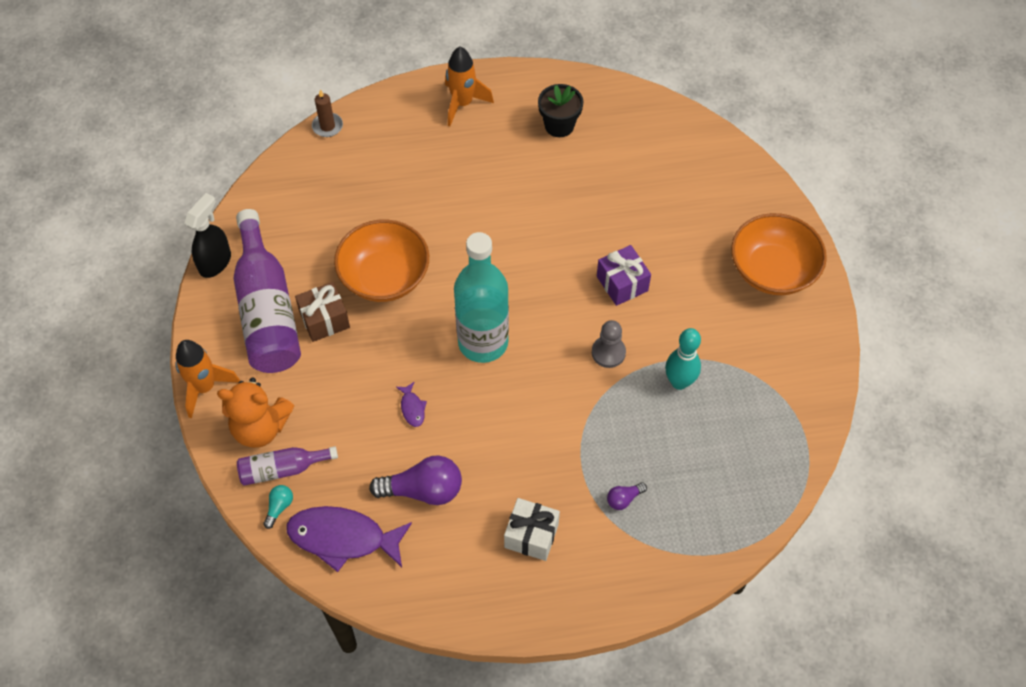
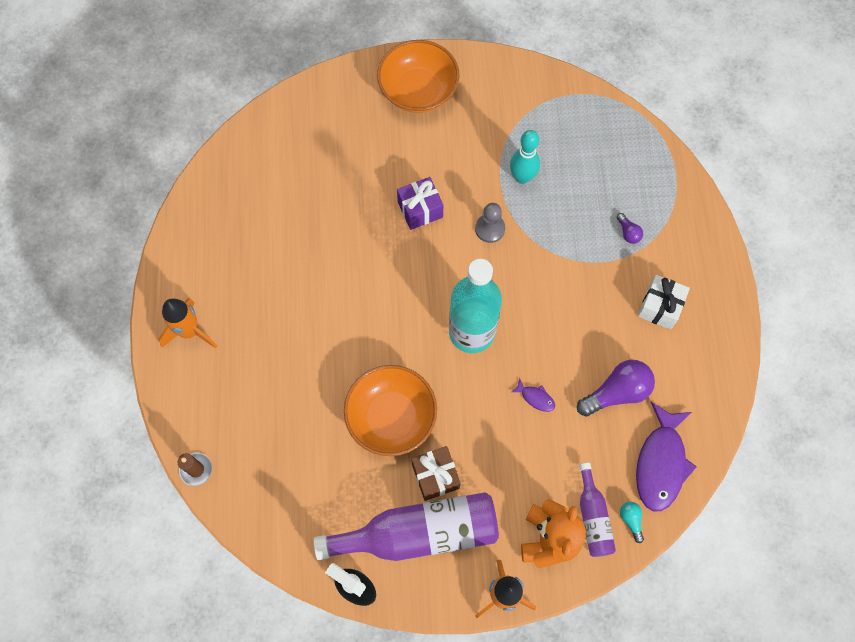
camera: 85 degrees left, 10 degrees up
(279, 507) = (631, 520): turquoise light bulb -> turquoise light bulb turned 45 degrees clockwise
(412, 408) = (535, 398): purple fish -> purple fish turned 45 degrees clockwise
(423, 490) = (616, 392): purple light bulb -> purple light bulb turned 60 degrees clockwise
(559, 125) = (233, 244): black flower pot -> none

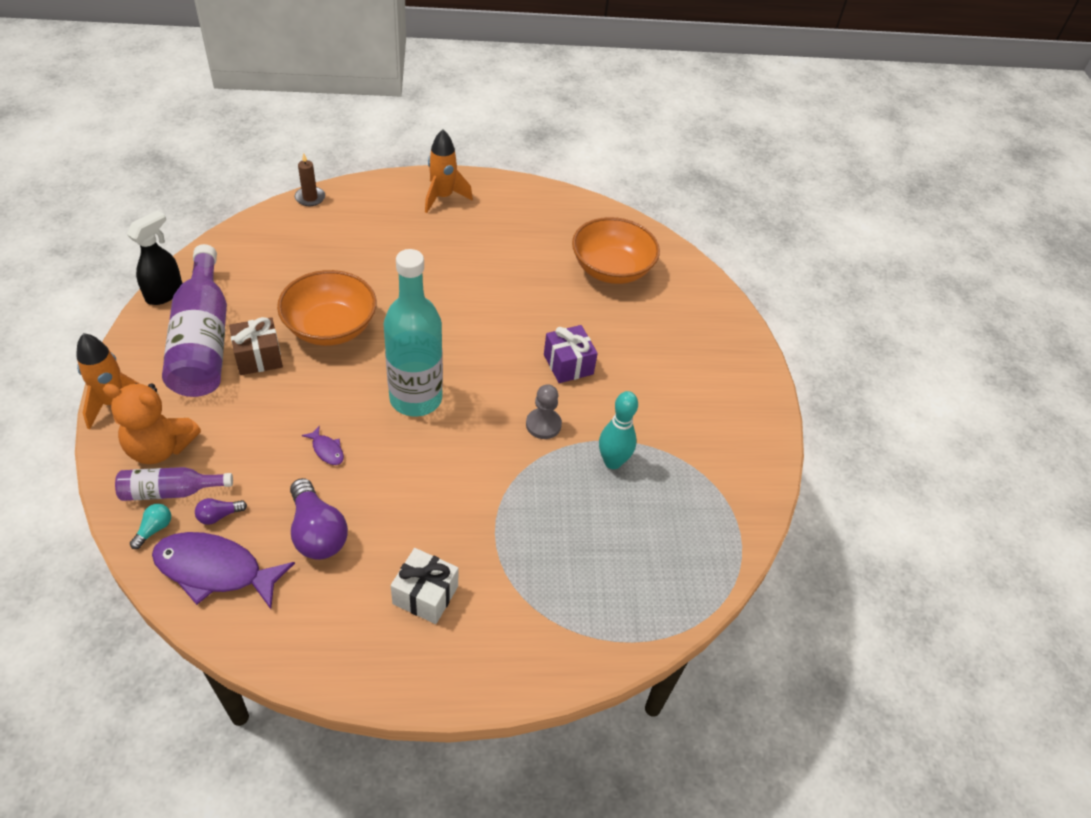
camera: 85 degrees right, 20 degrees down
(418, 91) = (721, 372): orange bowl -> orange bowl (611, 269)
(535, 398) = (327, 450): purple fish -> purple fish turned 75 degrees counterclockwise
(628, 232) = (535, 570): purple light bulb -> purple light bulb (219, 516)
(631, 520) = (154, 529): turquoise light bulb -> turquoise light bulb turned 45 degrees counterclockwise

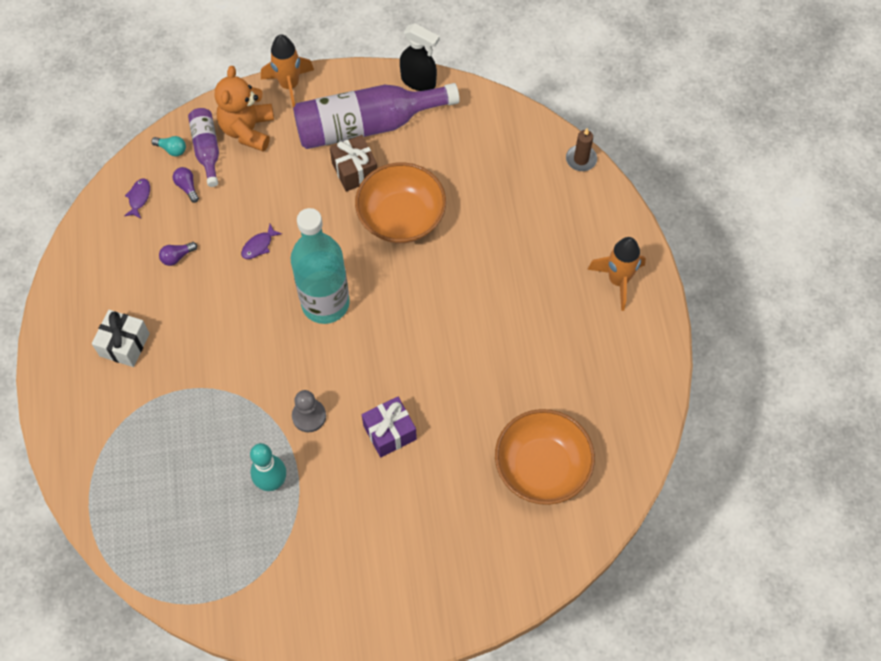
camera: 90 degrees right, 15 degrees up
(215, 570) = (139, 198): purple fish -> purple fish, size x0.43
(317, 532) = (177, 257): purple light bulb -> purple light bulb, size x0.48

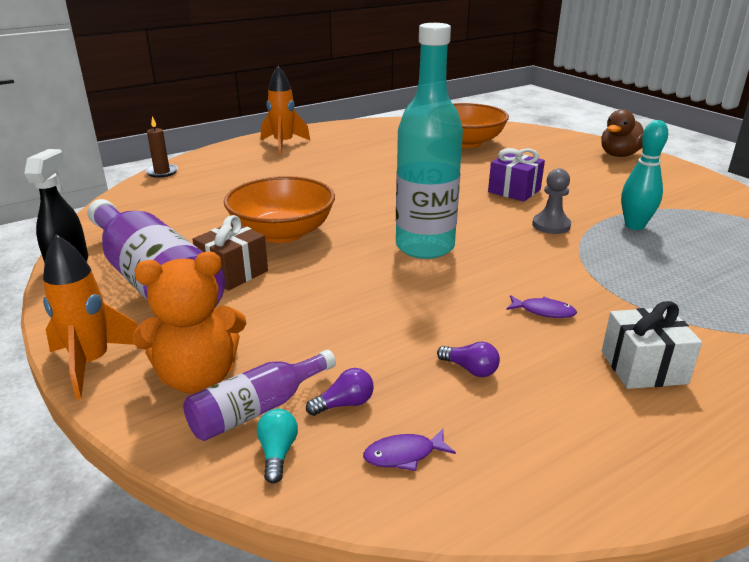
camera: 115 degrees left, 35 degrees down
(187, 187) = (344, 404): purple light bulb -> purple light bulb turned 150 degrees counterclockwise
(259, 246) = (392, 307): purple fish -> purple fish (543, 311)
(425, 607) = (619, 155): none -> brown duck

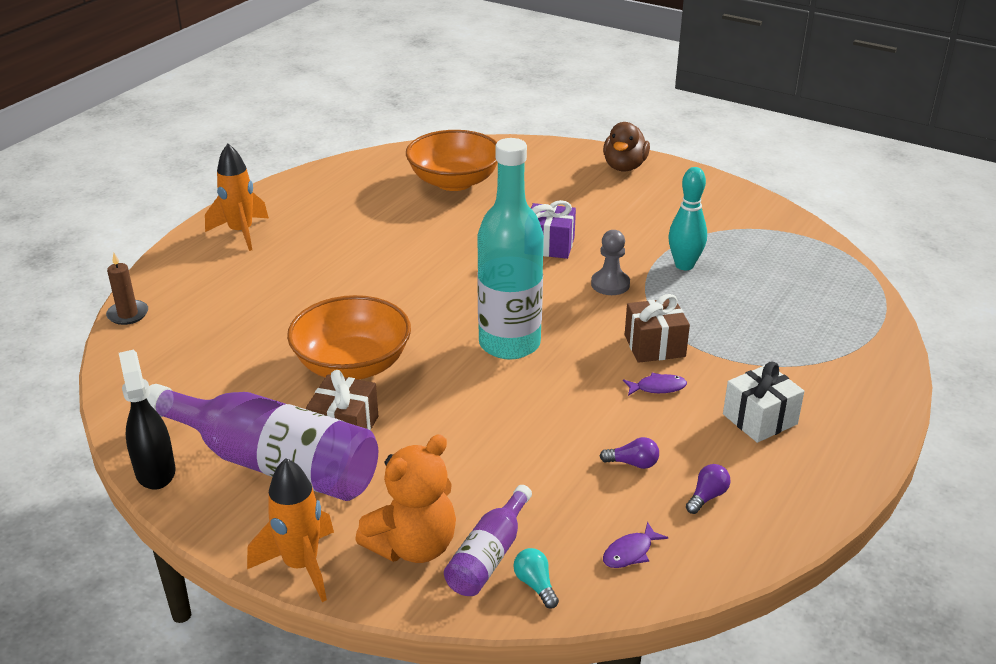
camera: 25 degrees left, 5 degrees up
(344, 404) = (555, 527): purple light bulb -> purple light bulb (707, 497)
(563, 278) = (654, 346): none -> brown gift

